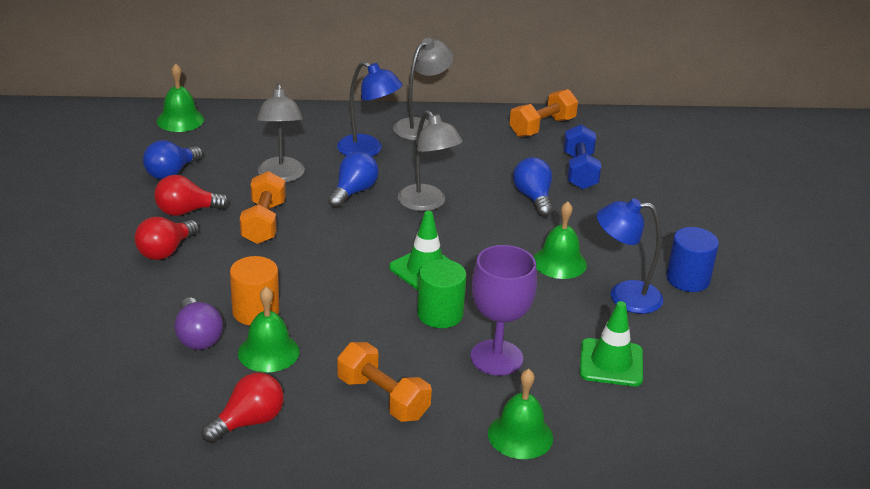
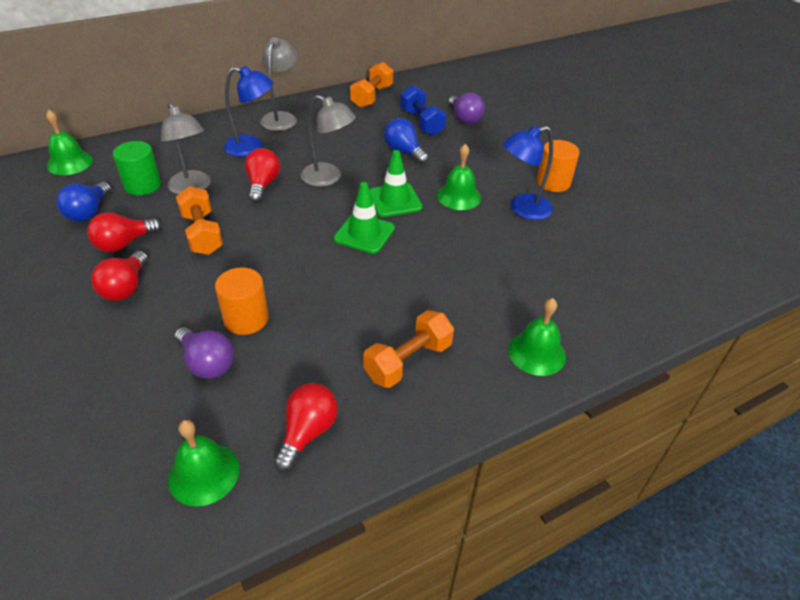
camera: 25 degrees left, 10 degrees up
(268, 352) = (282, 354): green bell -> green bell (204, 473)
(353, 192) = (263, 185): blue light bulb -> red light bulb
(383, 398) = (408, 361): orange dumbbell -> orange dumbbell turned 60 degrees counterclockwise
(440, 314) = (402, 268): green cylinder -> green cylinder (143, 185)
(496, 358) = (470, 291): purple goblet -> none
(611, 363) = (553, 265): green traffic cone -> green traffic cone (394, 200)
(636, 179) = (464, 118): none -> purple light bulb
(688, 279) = (553, 182): blue cylinder -> orange cylinder

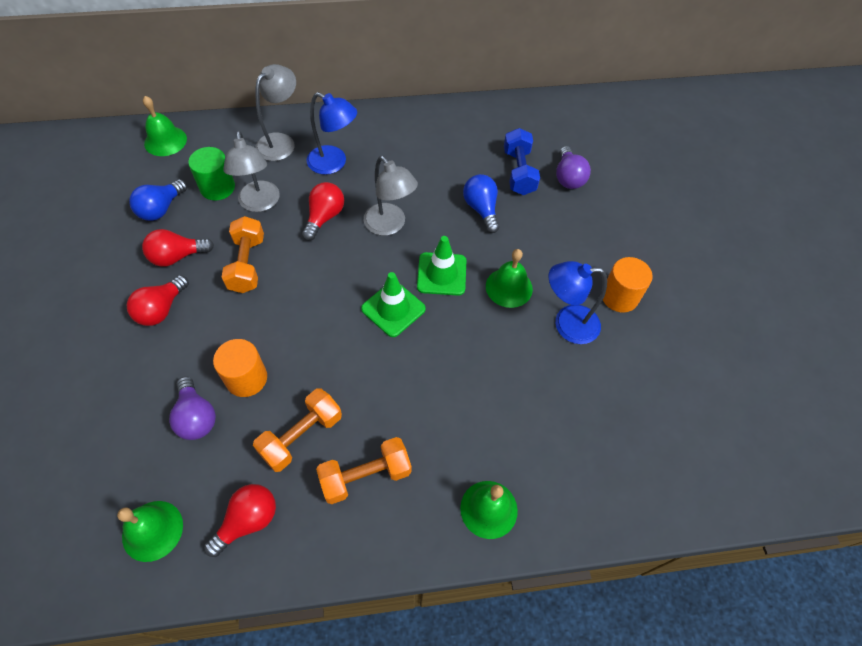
camera: 20 degrees right, 15 degrees up
(281, 118) = (378, 129): grey lamp -> grey lamp (281, 142)
(372, 97) = (483, 120): orange dumbbell -> orange dumbbell (301, 436)

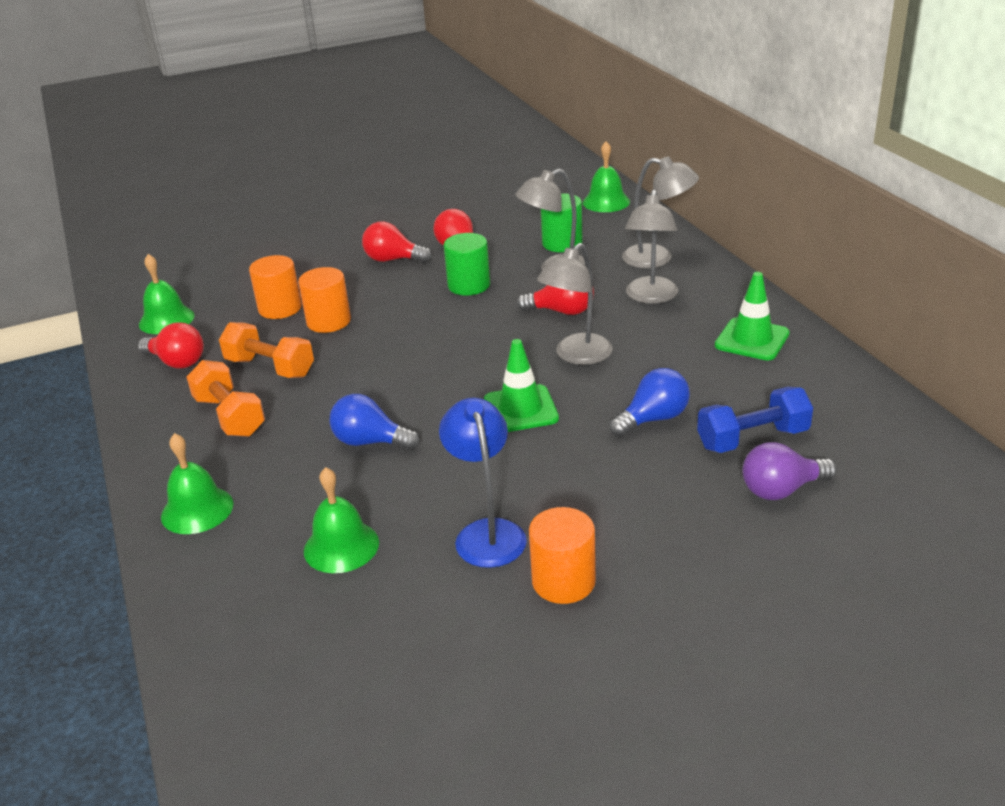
camera: 80 degrees right, 25 degrees down
(161, 209) = (514, 225): blue light bulb -> blue light bulb (370, 442)
(196, 417) = (280, 308): purple light bulb -> orange cylinder
(247, 264) = (469, 285): orange dumbbell -> green cylinder
(334, 163) = (650, 297): blue lamp -> grey lamp
(393, 309) = (450, 386): green traffic cone -> green traffic cone (752, 340)
(509, 287) = (527, 468): green bell -> green bell (341, 546)

